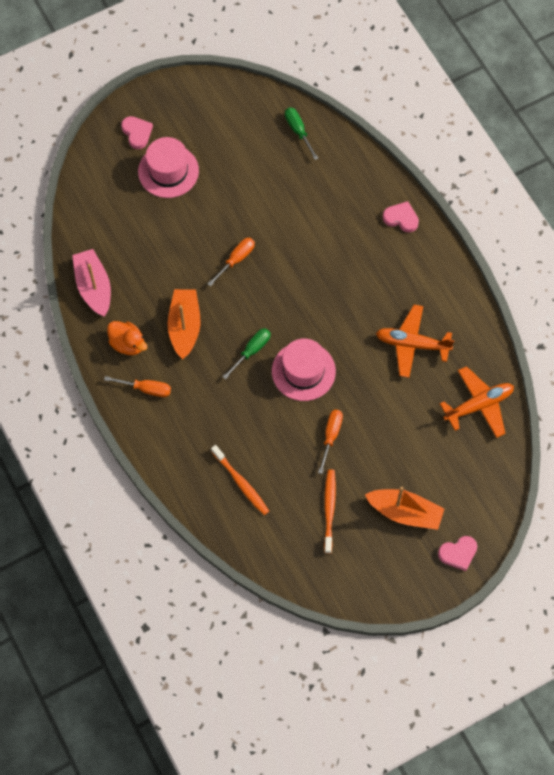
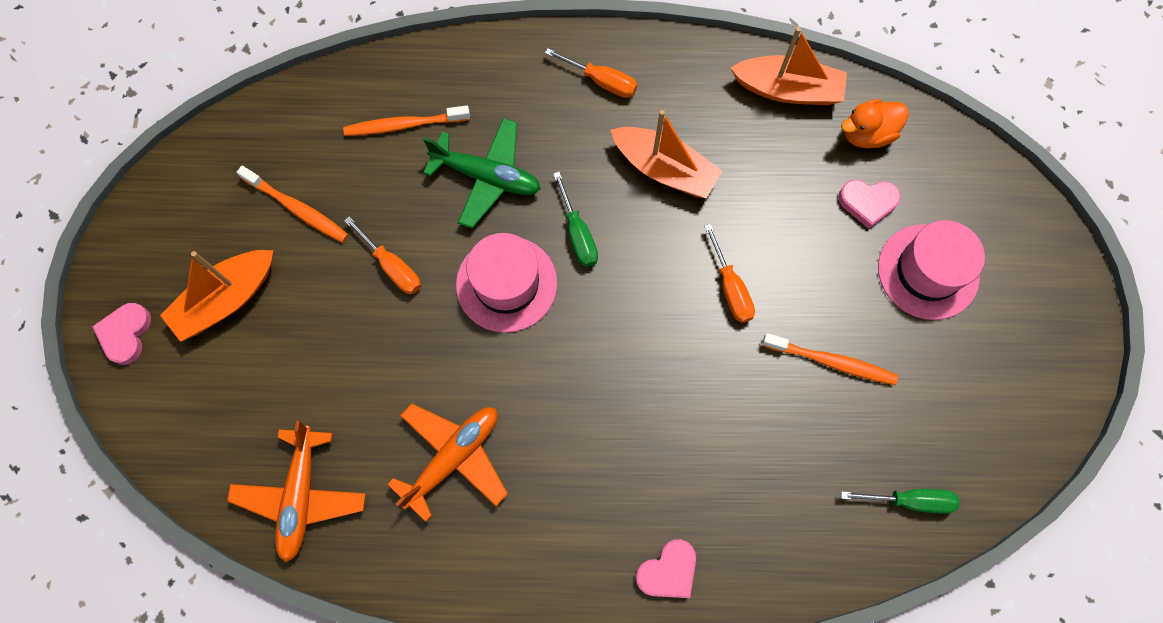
camera: 120 degrees right, 5 degrees up
(94, 287) = (787, 90): pink boat -> orange boat
(128, 344) = (680, 90): orange duck -> orange duck (867, 134)
(137, 133) = (1016, 261): pink heart -> pink heart (868, 202)
(146, 389) = (602, 82): orange screwdriver -> orange screwdriver turned 105 degrees counterclockwise
(246, 418) = (487, 177): none -> green plane
(248, 194) = (831, 362): none -> orange toothbrush

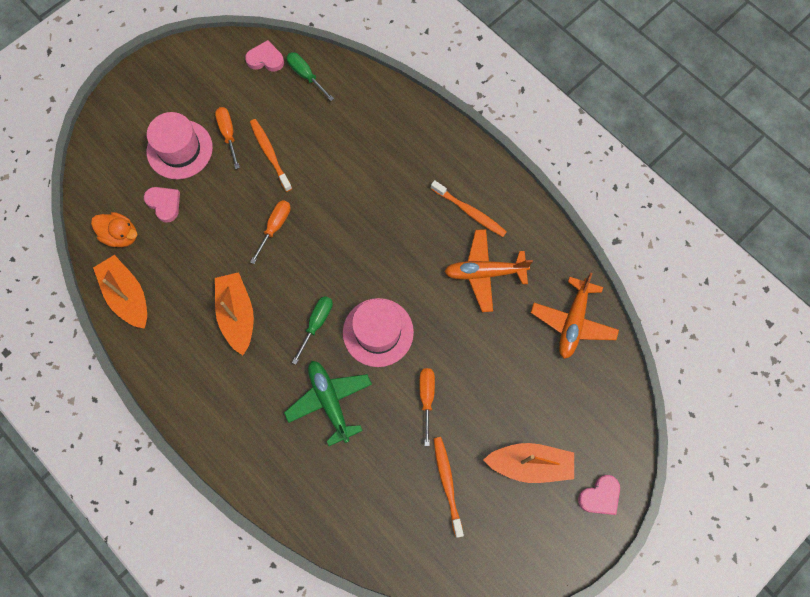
camera: 135 degrees left, 0 degrees up
(301, 496) = (573, 322): orange plane -> orange plane turned 150 degrees clockwise
(404, 125) = (343, 479): orange toothbrush -> orange toothbrush (470, 212)
(602, 82) = (212, 397): orange screwdriver -> orange screwdriver (228, 134)
(668, 571) = (436, 141): pink heart -> pink heart (265, 59)

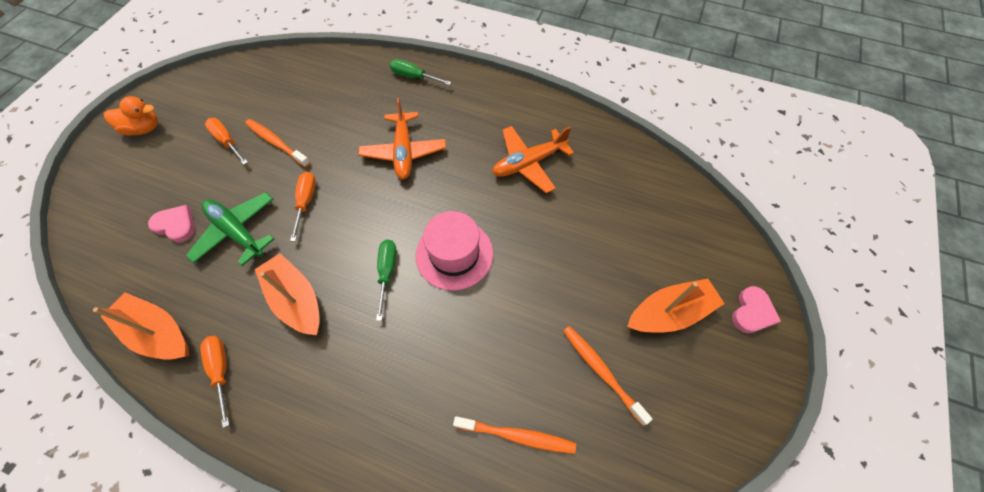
camera: 25 degrees left, 10 degrees down
(121, 235) = (133, 274): orange duck -> orange duck (144, 128)
(179, 149) = (178, 171): pink hat -> none
(265, 59) = (243, 72): pink heart -> none
(305, 75) = (287, 72): green screwdriver -> green screwdriver (413, 77)
(329, 401) = (435, 343): green plane -> green plane (237, 232)
(426, 397) = (534, 294): orange screwdriver -> orange screwdriver (221, 370)
(470, 212) = (489, 121): orange toothbrush -> orange toothbrush (517, 436)
(573, 322) = (629, 171): orange plane -> orange plane (404, 151)

